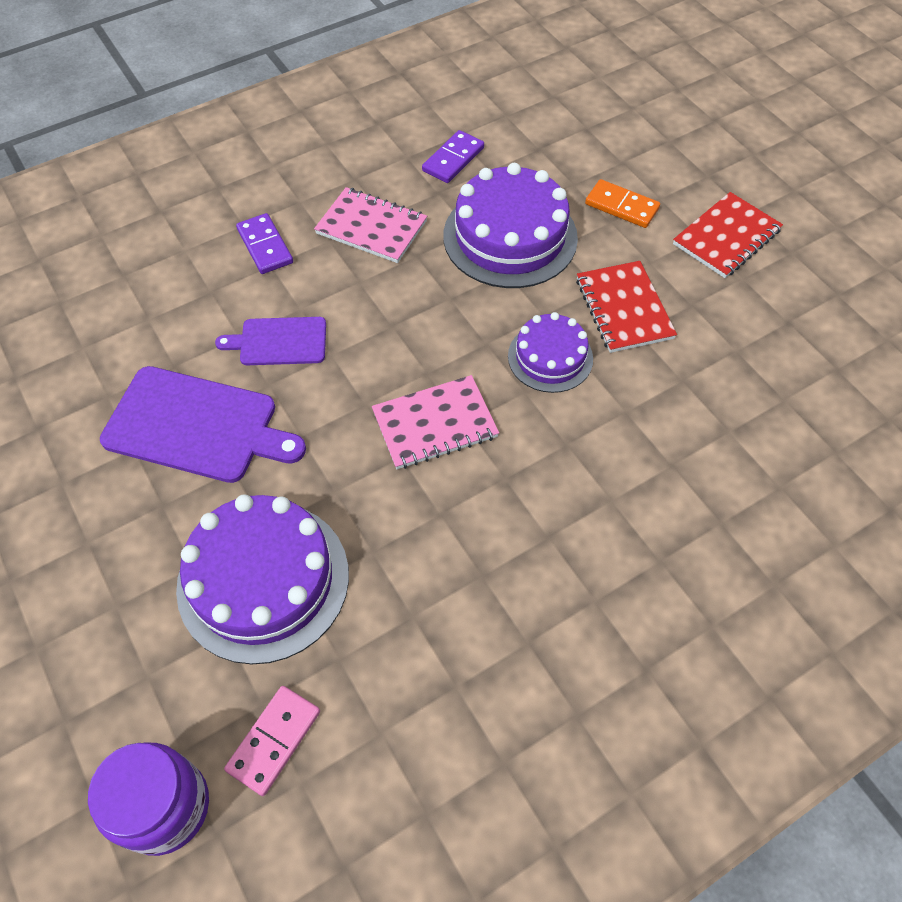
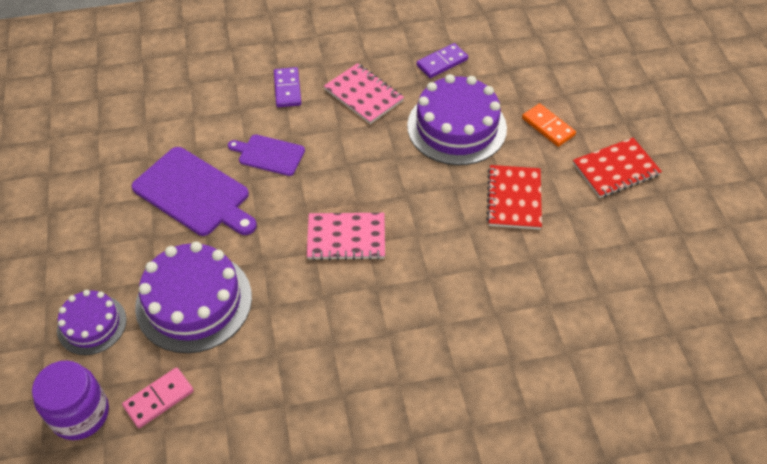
camera: 20 degrees right, 5 degrees down
(550, 357) = (445, 217): purple cake -> purple cake (92, 324)

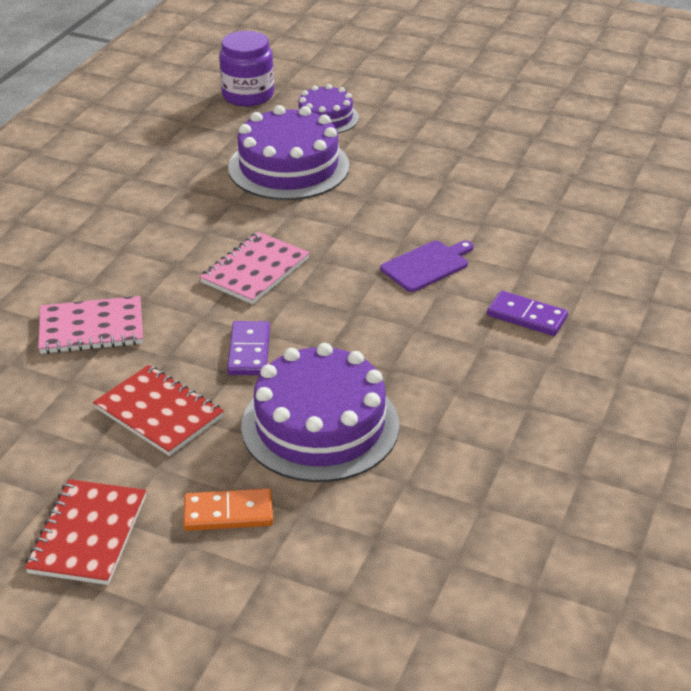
camera: 125 degrees right, 15 degrees down
(159, 399) = (216, 127): pink domino -> none
(194, 193) = (420, 204): purple cutting board -> none
(363, 95) = (457, 372): pink notebook -> pink notebook (91, 328)
(442, 62) = (455, 475): purple domino -> purple domino (249, 351)

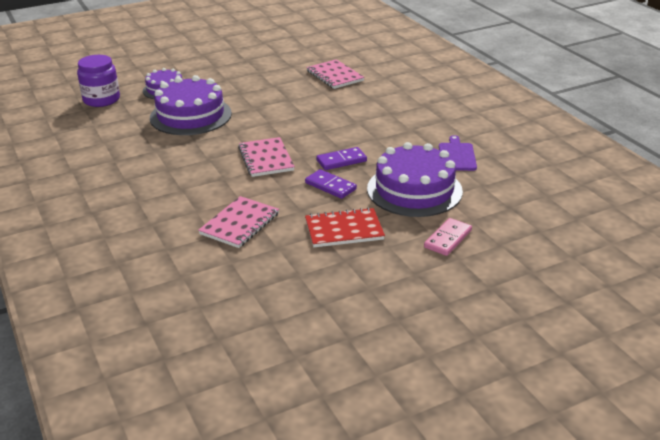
camera: 50 degrees left, 5 degrees down
(88, 534) = (414, 286): red notebook -> none
(228, 513) = (447, 239): orange domino -> pink domino
(427, 265) = (333, 116): purple cutting board -> purple cutting board (457, 156)
(526, 316) = (406, 111): purple domino -> purple domino (341, 161)
(541, 210) = (335, 76): none -> pink notebook

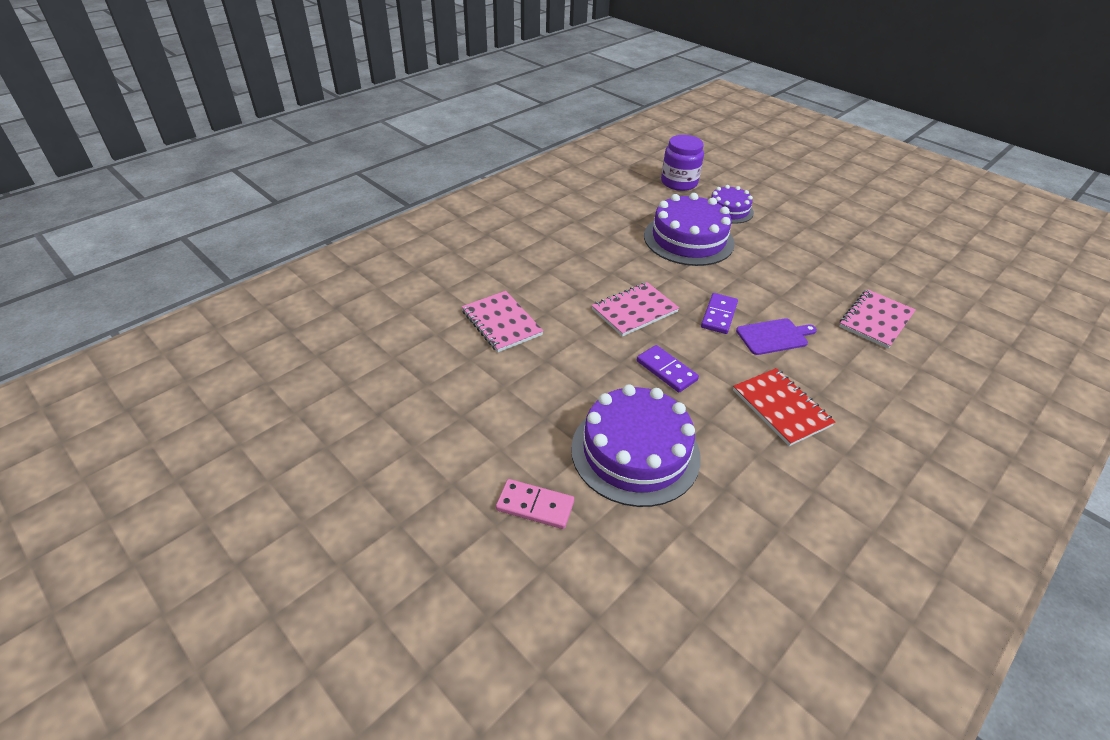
camera: 70 degrees right, 10 degrees up
(239, 224) = (502, 323): pink notebook -> pink notebook turned 45 degrees clockwise
(330, 186) = (605, 373): purple domino -> purple domino (718, 315)
(344, 230) = (519, 403): red notebook -> red notebook (781, 408)
(457, 156) = (751, 485): purple cutting board -> purple cutting board (774, 336)

